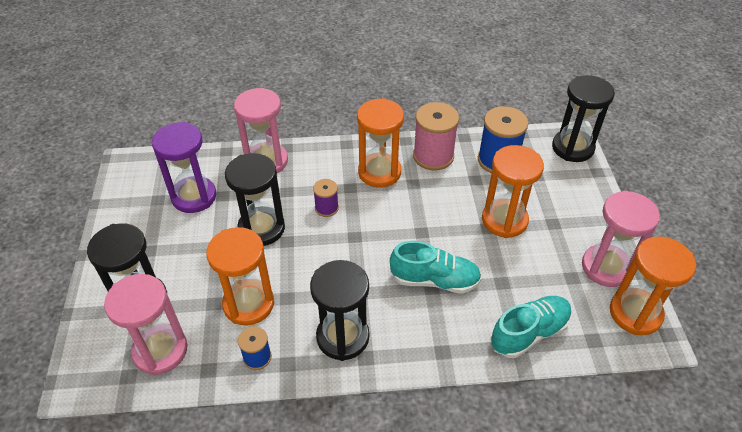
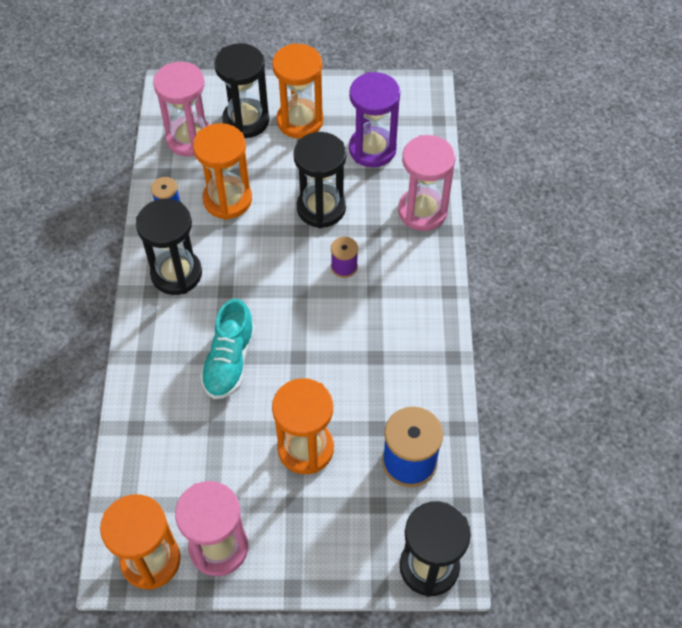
camera: 95 degrees right, 10 degrees up
(379, 172) = (397, 323): orange hourglass -> orange hourglass (300, 121)
(433, 156) = (421, 385): pink spool -> none
(529, 333) = (148, 441): turquoise shoe -> none

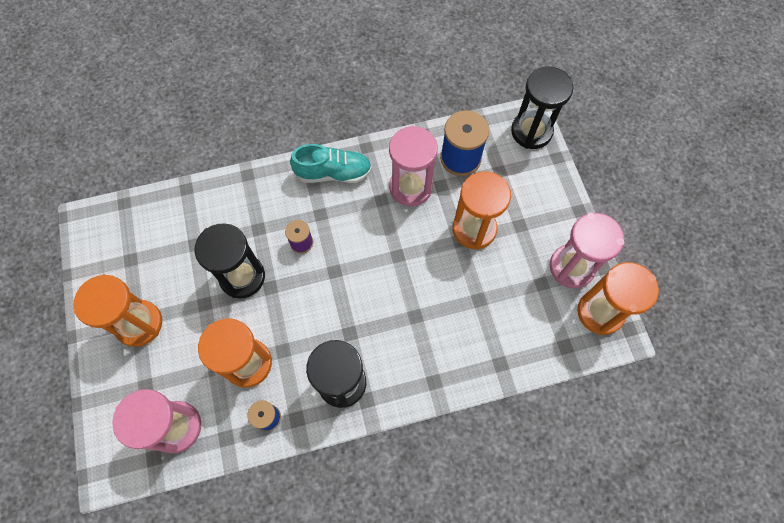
camera: 105 degrees left, 10 degrees up
(229, 361) = (417, 308): turquoise shoe -> turquoise shoe (333, 173)
(246, 120) = (145, 376): black hourglass -> none
(372, 149) = (166, 250): purple hourglass -> none
(422, 211) = (230, 195): pink hourglass -> pink hourglass (410, 187)

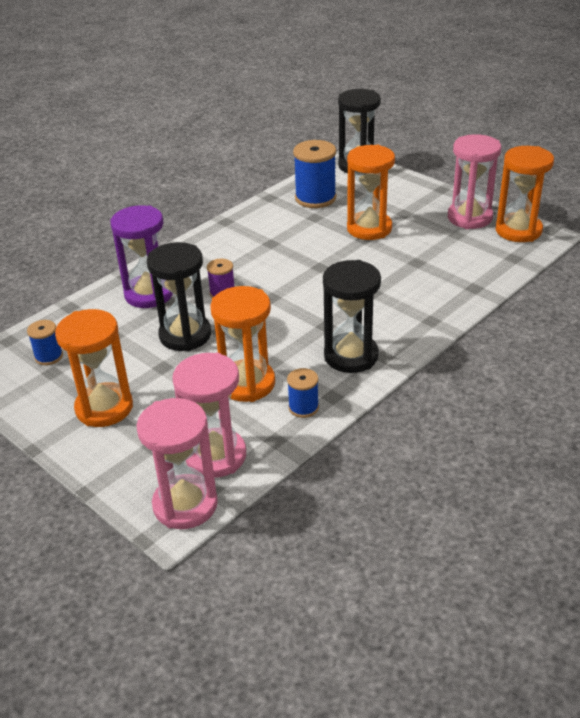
camera: 30 degrees left, 30 degrees down
(138, 240) = (49, 356): none -> blue spool
(249, 209) = (149, 294): none -> purple hourglass
(333, 173) = (210, 245): turquoise shoe -> none
(410, 187) = (289, 227): pink hourglass -> pink hourglass (185, 505)

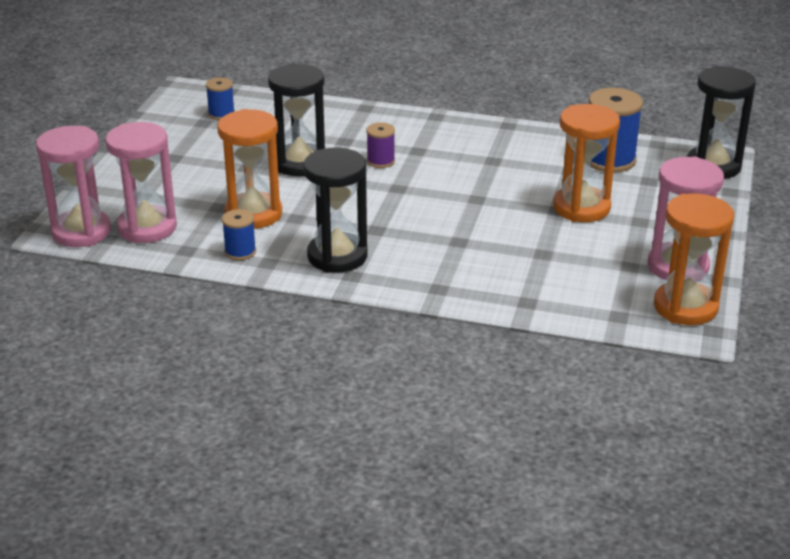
camera: 60 degrees right, 5 degrees down
(104, 408) = (174, 160): orange hourglass -> none
(149, 294) = (346, 127): purple hourglass -> none

